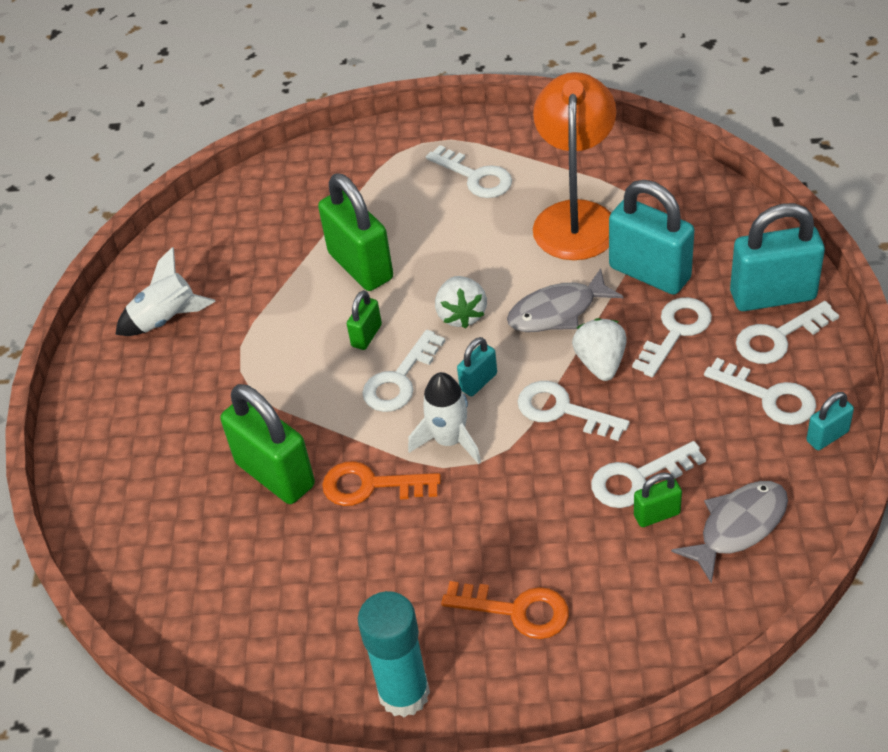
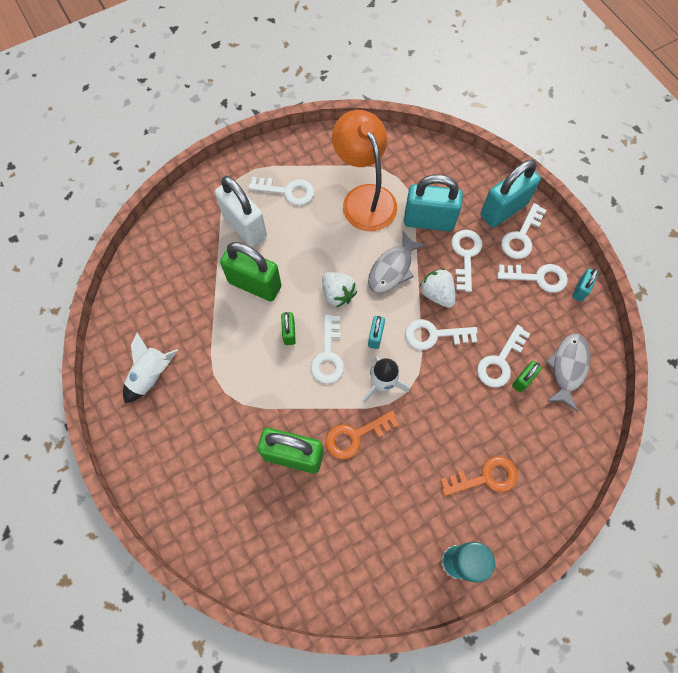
camera: 35 degrees left, 20 degrees up
(393, 198) = (245, 226): none -> white padlock

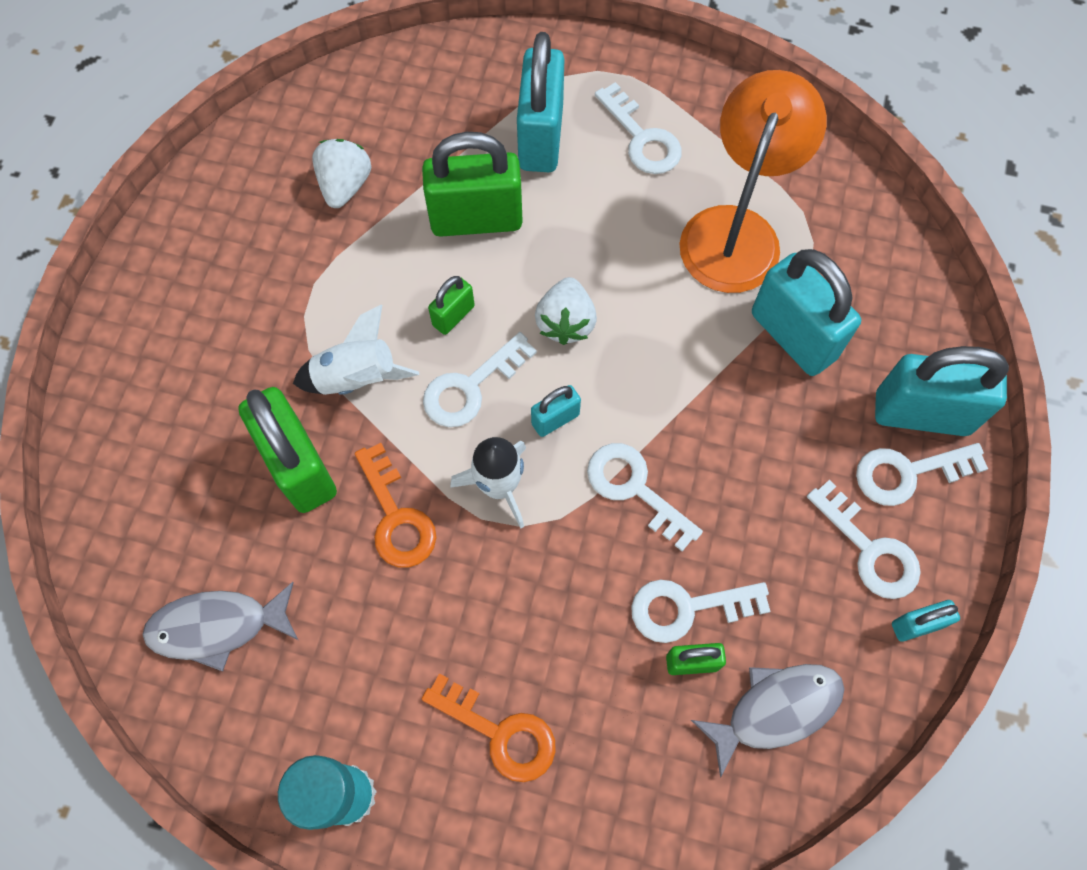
camera: 45 degrees right, 0 degrees up
(151, 376) = (245, 221): white rocket -> white rocket (356, 377)
(245, 226) = (541, 137): white padlock -> turquoise padlock
(255, 284) = (476, 219): green padlock -> green padlock turned 75 degrees counterclockwise
(355, 436) = (396, 516): orange key -> orange key turned 135 degrees counterclockwise
(392, 268) = (673, 354): grey fish -> grey fish (217, 626)
(437, 294) = (697, 440): white strawberry -> white strawberry (345, 185)
(465, 255) = (795, 426): white key -> none

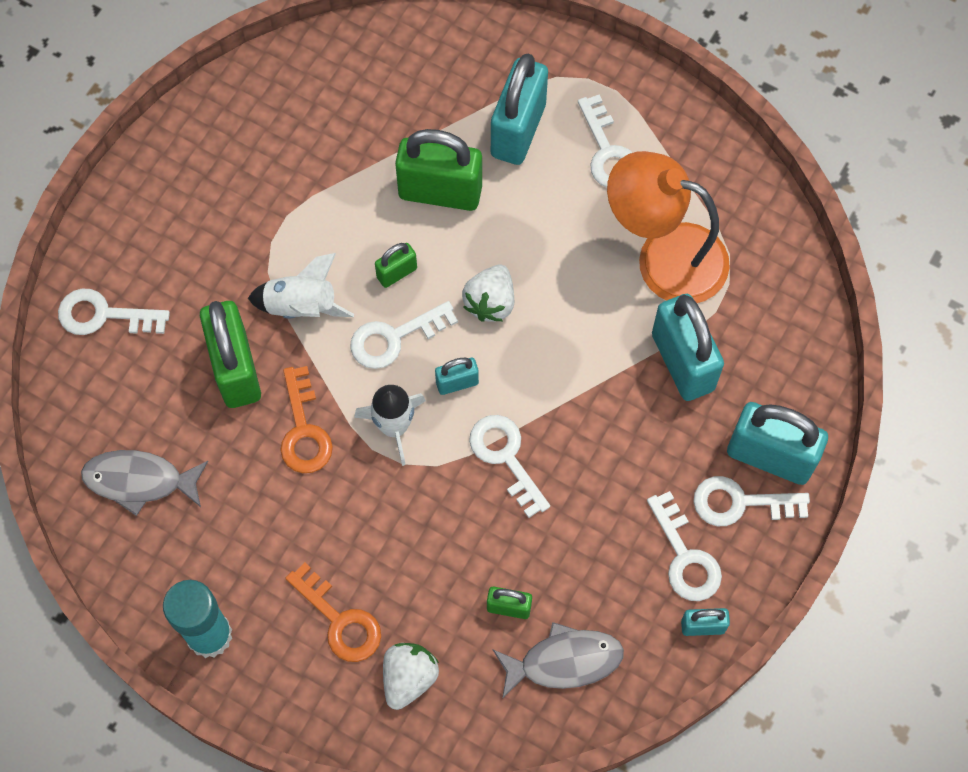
camera: 15 degrees right, 0 degrees up
(345, 185) = (335, 133): white strawberry -> white strawberry (409, 678)
(687, 608) = (519, 564): white key -> white key (104, 315)
(736, 230) = (664, 257): orange lamp -> orange lamp turned 105 degrees counterclockwise

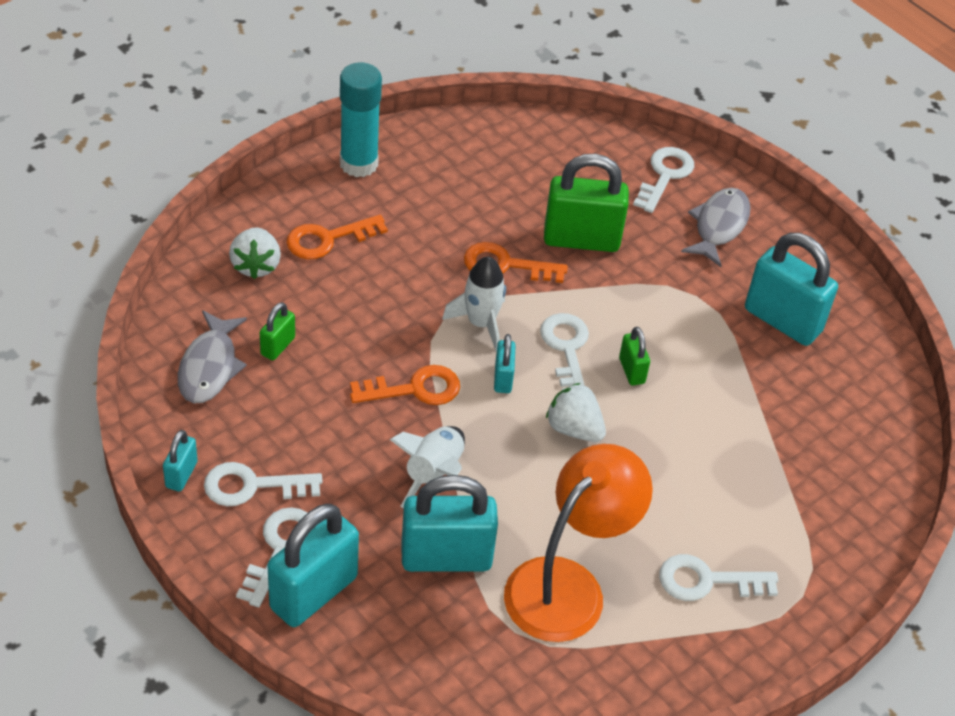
camera: 105 degrees right, 20 degrees down
(140, 481) = (507, 159): grey fish -> grey fish (719, 226)
(301, 306) = (624, 297): white rocket -> white rocket (434, 473)
(409, 678) = (256, 265): white strawberry -> white strawberry turned 45 degrees clockwise
(440, 192) = (706, 429): green padlock -> none
(506, 457) = (414, 389): white key -> orange key
(518, 130) = (757, 513): turquoise padlock -> turquoise padlock (782, 320)

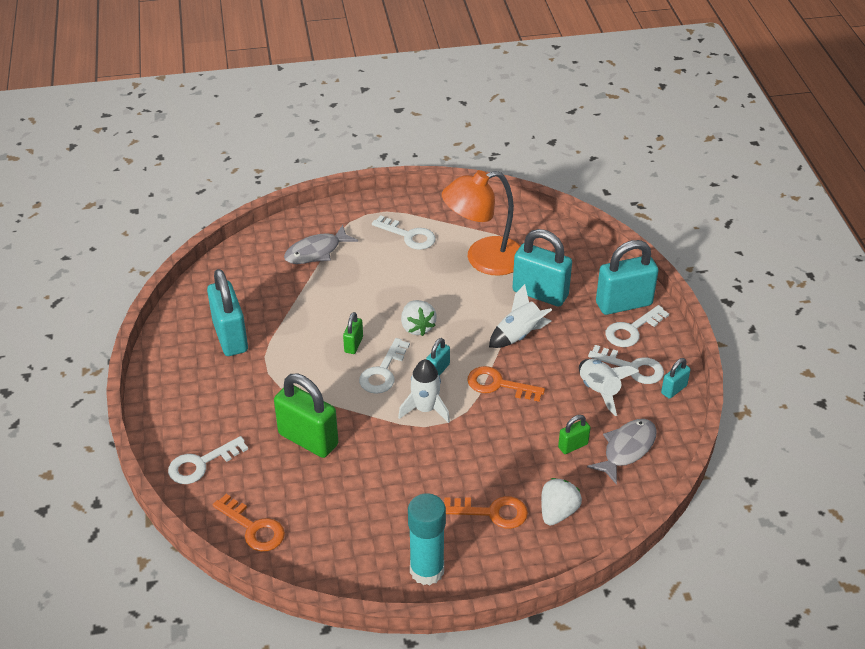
camera: 145 degrees left, 5 degrees down
(281, 432) = (599, 391): none -> white rocket
(505, 265) = (377, 442): orange key -> orange key (253, 528)
(719, 226) = (203, 411): grey fish -> grey fish (316, 252)

